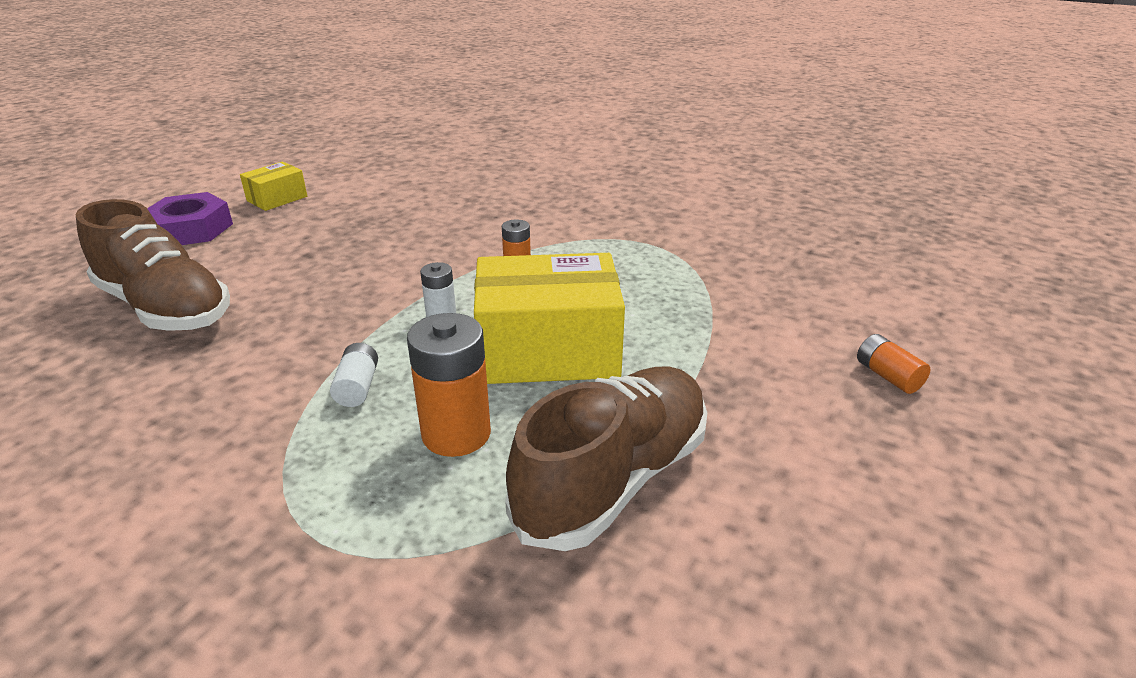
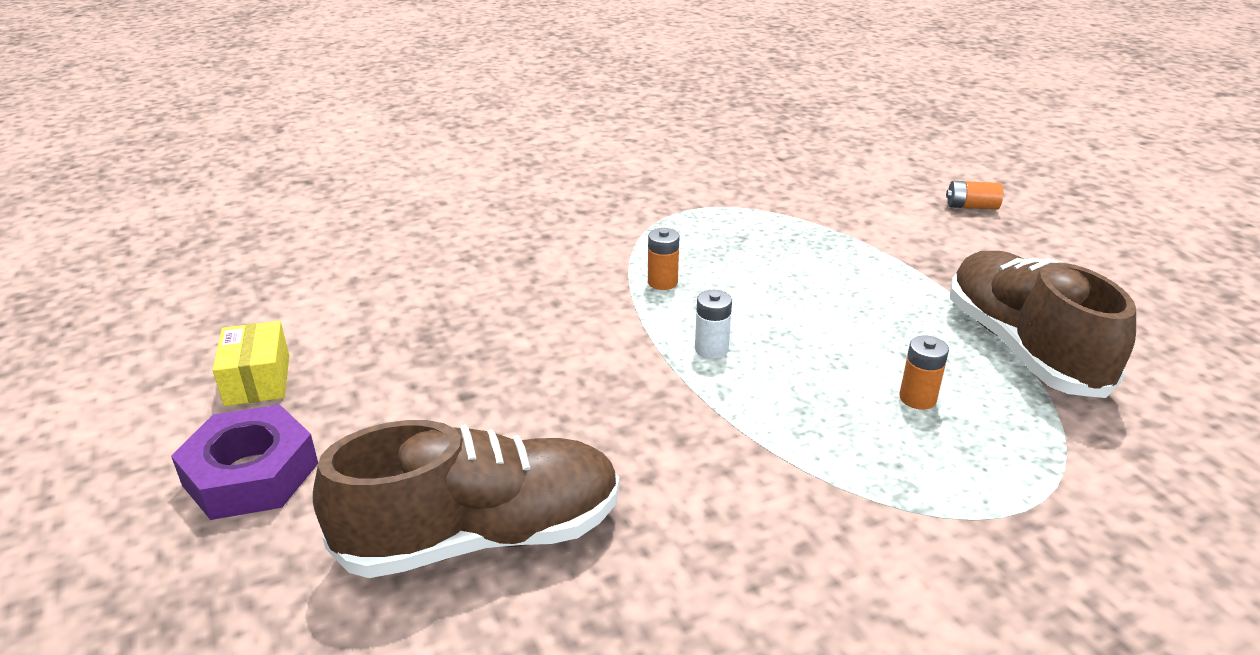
camera: 55 degrees left, 0 degrees up
(357, 387) = (800, 431): white battery -> none
(456, 434) = (917, 398): orange battery -> orange battery, size x0.55
(548, 350) = (825, 315): yellow box -> none

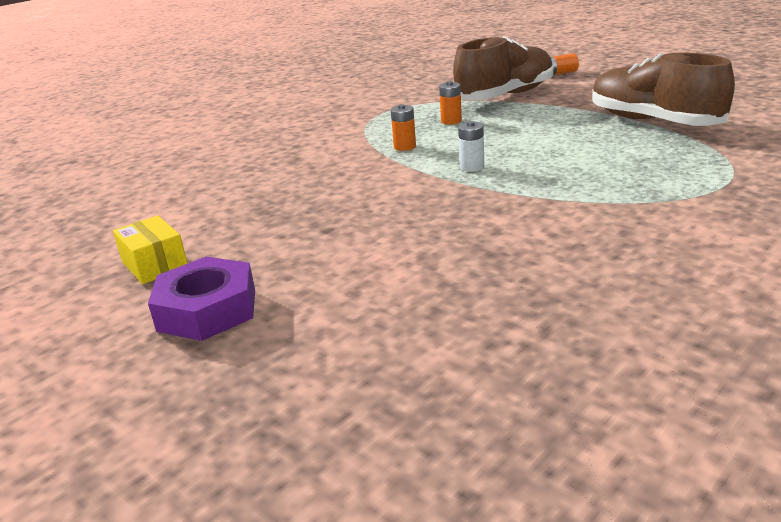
camera: 20 degrees left, 5 degrees down
(481, 536) = (418, 287): brown shoe -> brown shoe (505, 96)
(917, 398) = (619, 155): orange battery -> orange battery (451, 121)

